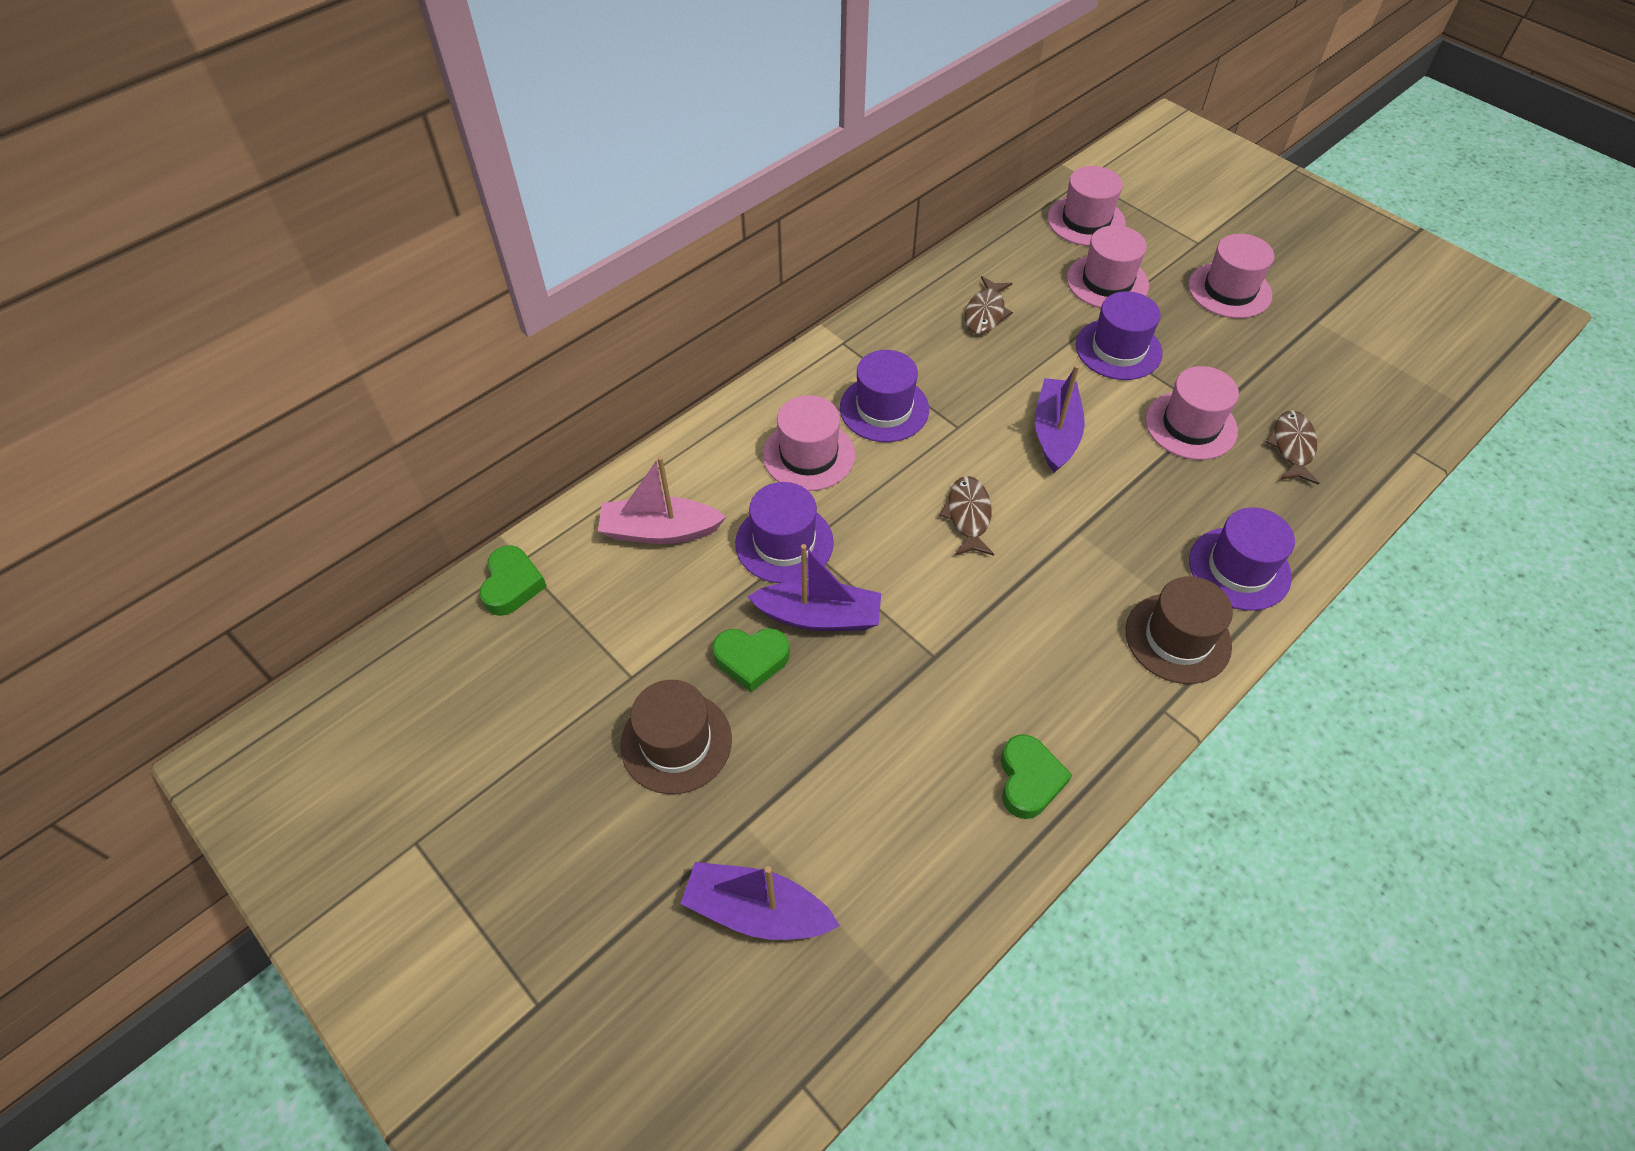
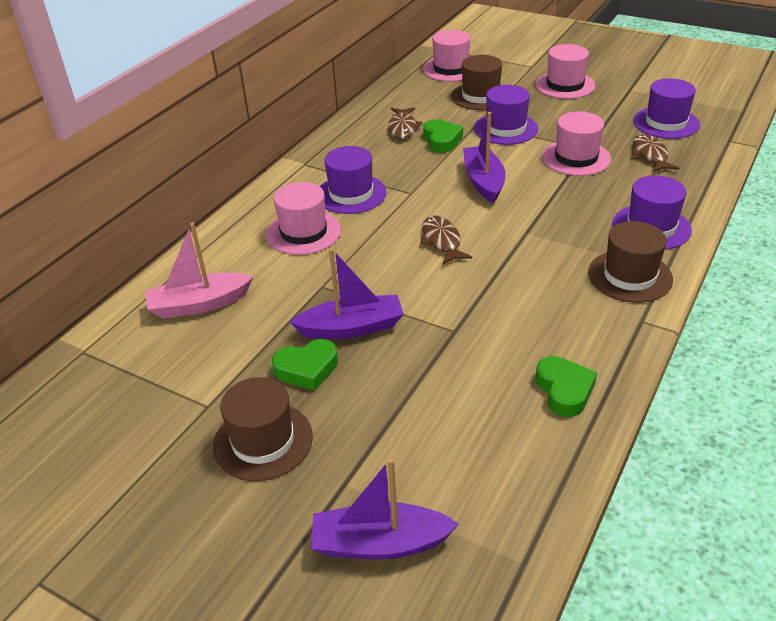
camera: 15 degrees left, 15 degrees down
(512, 585) = (80, 369): green heart -> green heart (441, 140)
(784, 543) = (305, 289): purple hat -> purple hat (666, 123)
(1107, 282) = (480, 96): pink hat -> brown hat

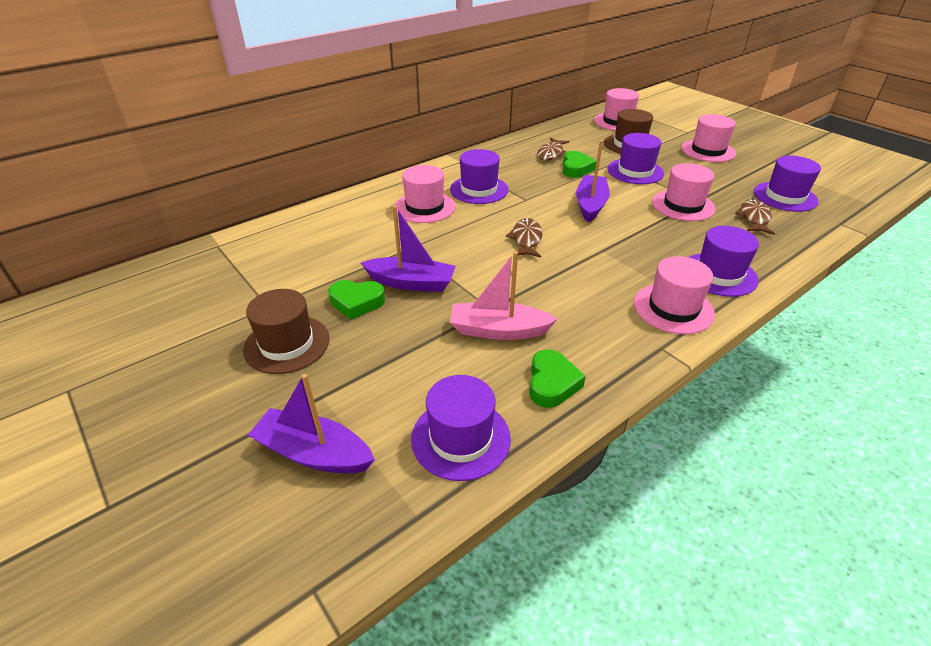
camera: 20 degrees right, 0 degrees up
(199, 304) = (315, 236): pink boat -> pink boat (498, 330)
(514, 475) = (460, 438): none -> purple hat
(629, 276) = (673, 308): brown hat -> pink hat

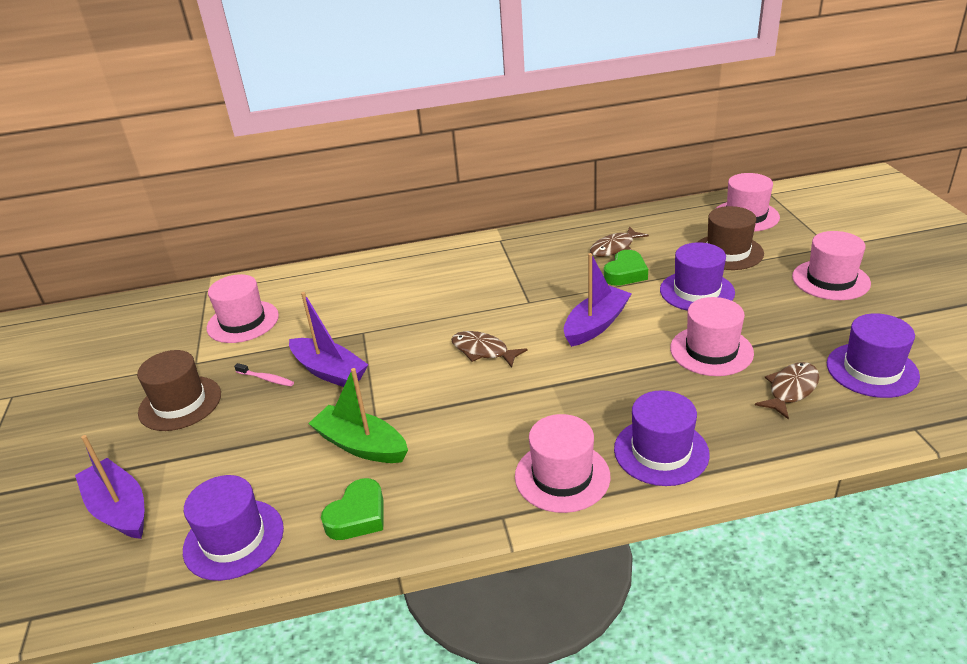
camera: 30 degrees right, 5 degrees down
(356, 302) = (266, 379): green heart -> pink toothbrush
(424, 207) = (416, 289): pink hat -> pink hat (243, 322)
(479, 189) = (489, 279): purple hat -> none
(498, 330) = (361, 445): pink boat -> green boat
(526, 239) = (483, 351): brown fish -> brown fish turned 90 degrees counterclockwise

